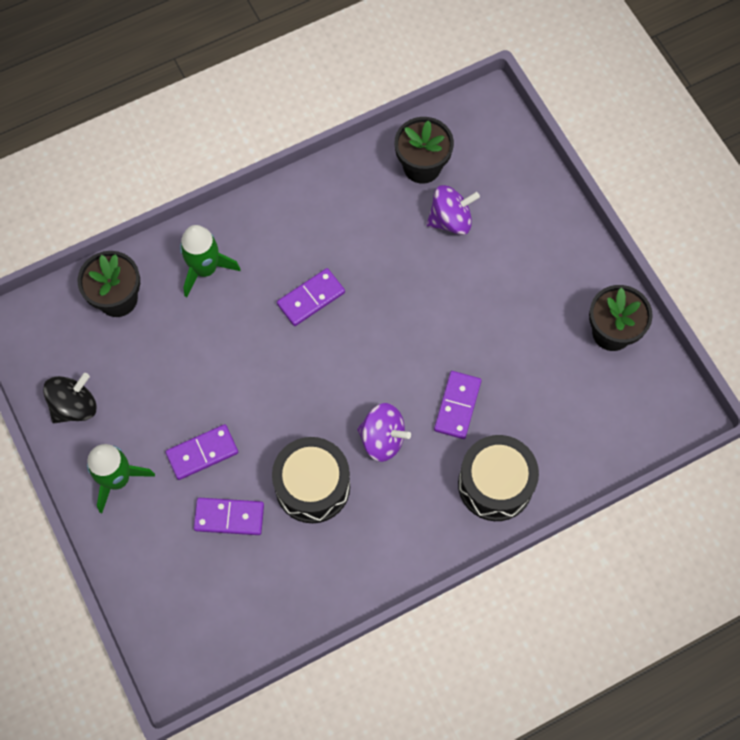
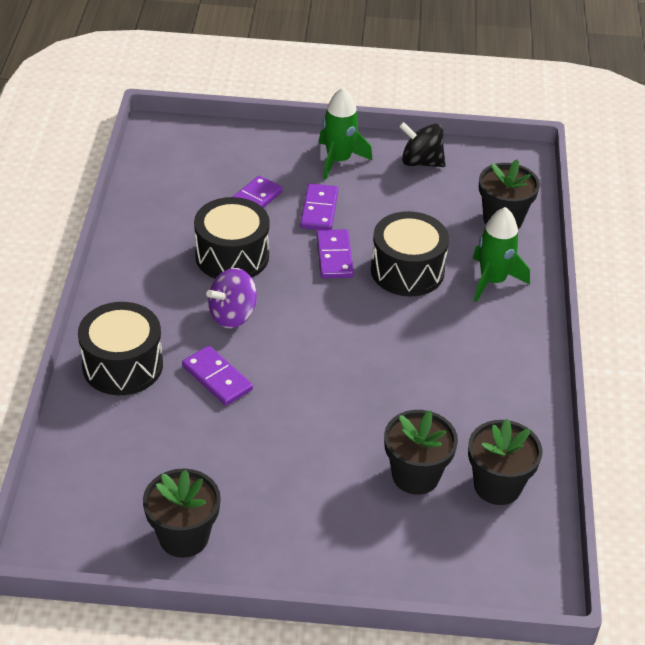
camera: 120 degrees right, 25 degrees down
(74, 406) = (421, 162): black spinning top -> black spinning top turned 120 degrees clockwise
(236, 338) = (407, 270): none -> black drum
(311, 298) = (408, 333): purple domino -> purple domino (334, 256)
(450, 220) = (415, 475): purple spinning top -> black flower pot

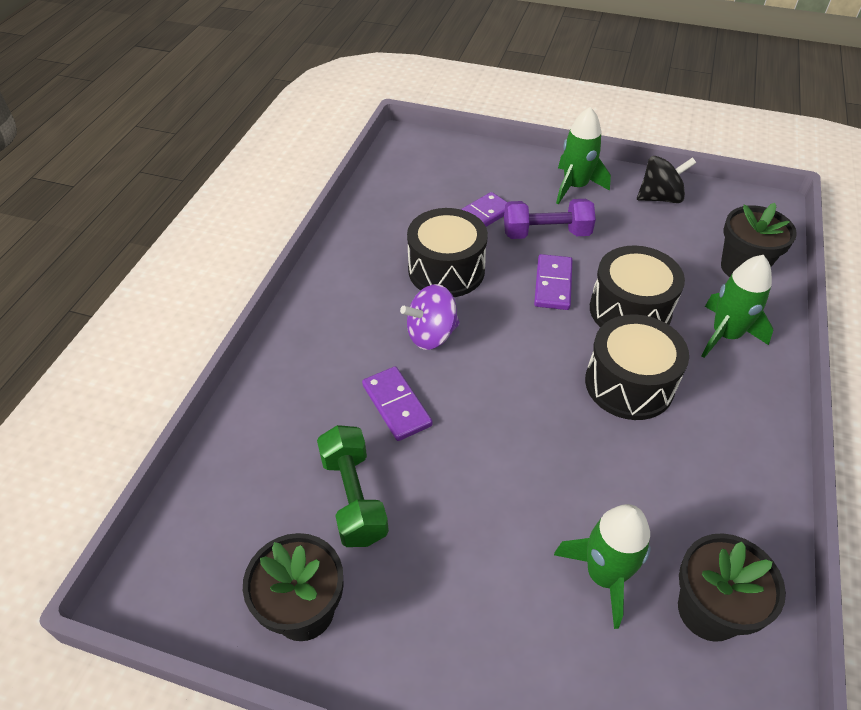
camera: 15 degrees right, 5 degrees up
(122, 365) = (301, 374): black drum -> black drum (629, 384)
(200, 453) = (354, 497): none -> green dumbbell
(319, 210) = (546, 233): purple domino -> purple dumbbell
(415, 475) = (604, 575): black flower pot -> green rocket
(421, 162) = (660, 198): black spinning top -> black spinning top turned 135 degrees clockwise

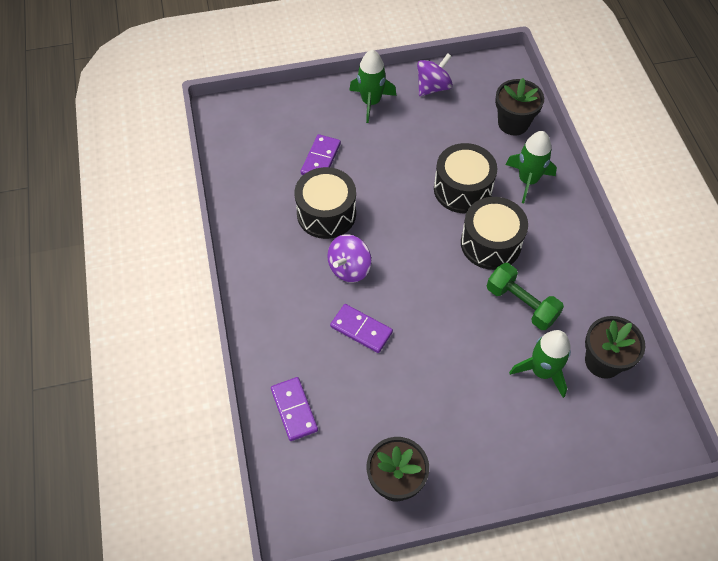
camera: 30 degrees left, 10 degrees up
(354, 497) = (377, 402): green dumbbell -> green dumbbell (521, 304)
(546, 233) = (375, 152): purple dumbbell -> none
(553, 284) = (404, 192): purple domino -> purple domino (294, 410)
(660, 198) = (433, 87): black spinning top -> purple spinning top

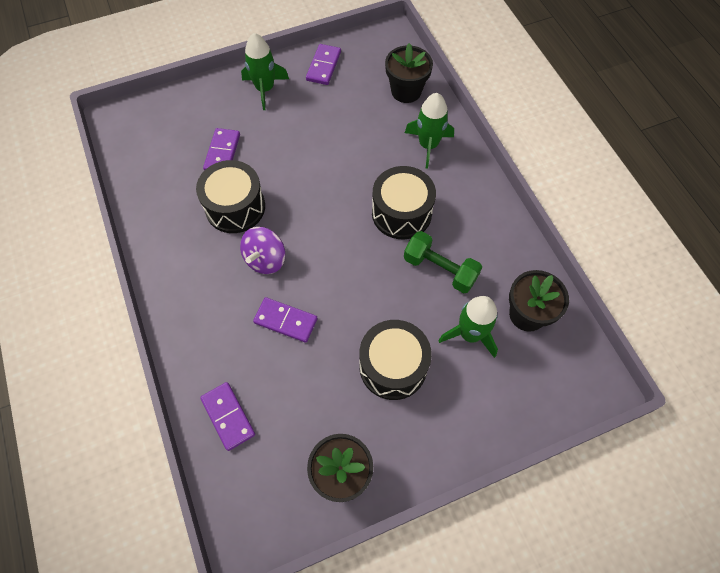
camera: 10 degrees left, 5 degrees up
(433, 87) = (324, 66): purple spinning top -> purple domino
(462, 189) = (366, 163): black drum -> black drum (393, 366)

